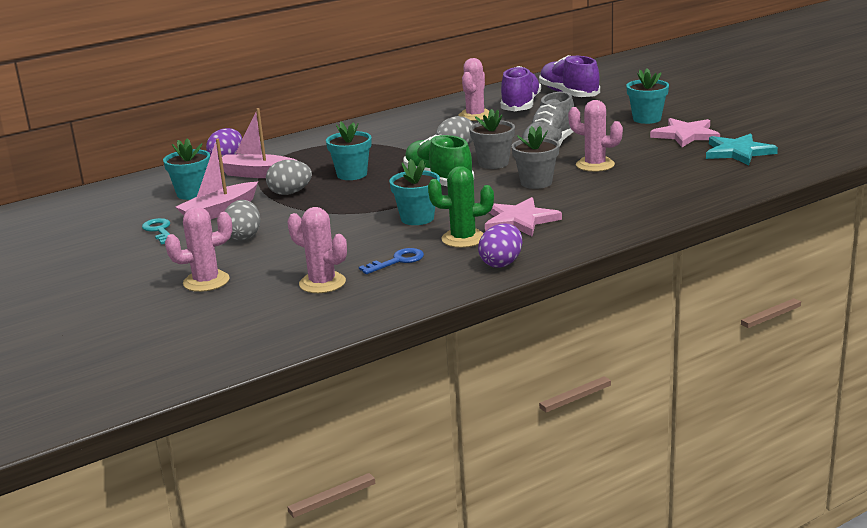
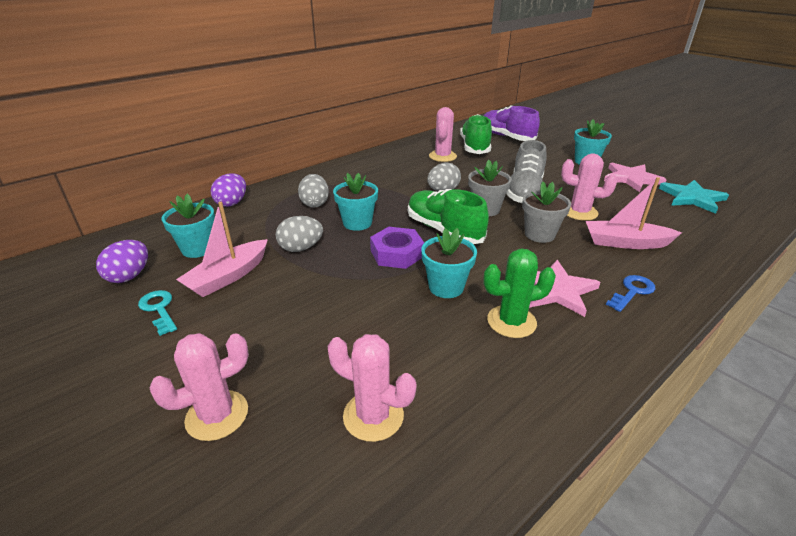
camera: 10 degrees left, 10 degrees up
(244, 236) = (259, 319): grey egg -> grey egg (315, 203)
(258, 174) = (264, 222): pink boat -> pink boat (625, 243)
(382, 196) = (397, 253): none -> purple nut
(397, 261) = (453, 365): blue key -> blue key (632, 291)
(501, 263) = (579, 368): purple egg -> purple egg (129, 276)
(520, 105) = (475, 147): purple shoe -> green shoe

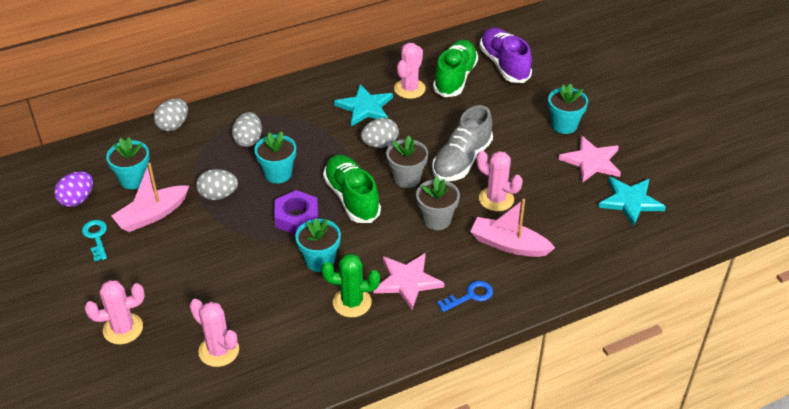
camera: 15 degrees right, 10 degrees up
(232, 203) = (173, 125): purple egg -> grey egg
(412, 170) = (365, 107): none -> turquoise star

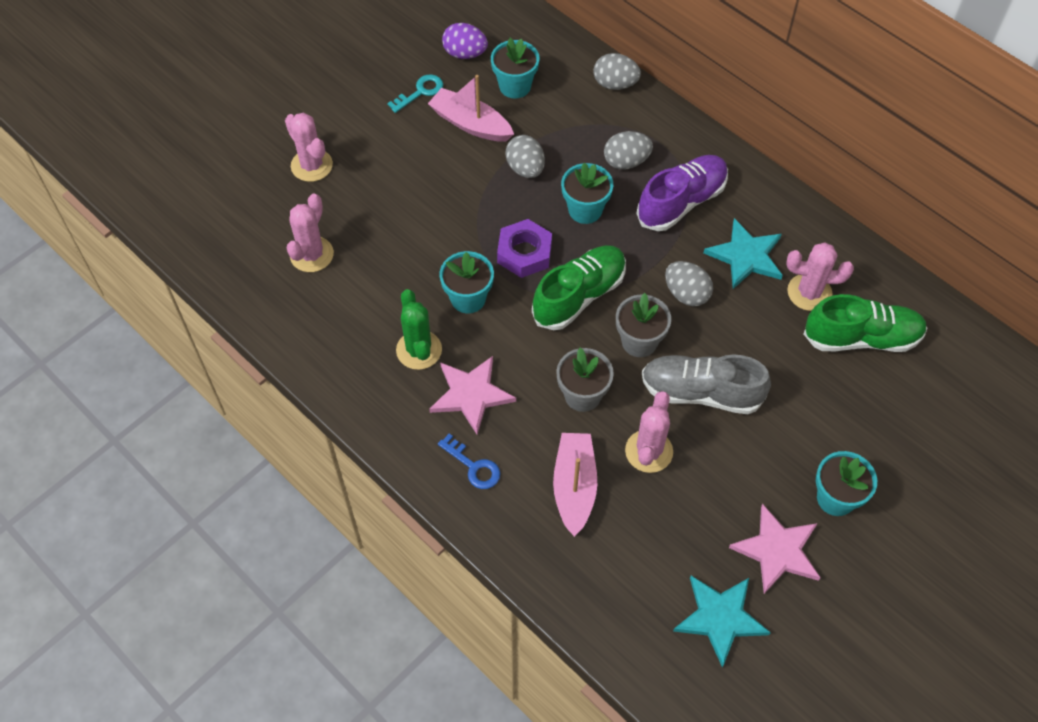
camera: 70 degrees right, 15 degrees up
(504, 65) = (925, 390): purple shoe -> purple shoe (681, 202)

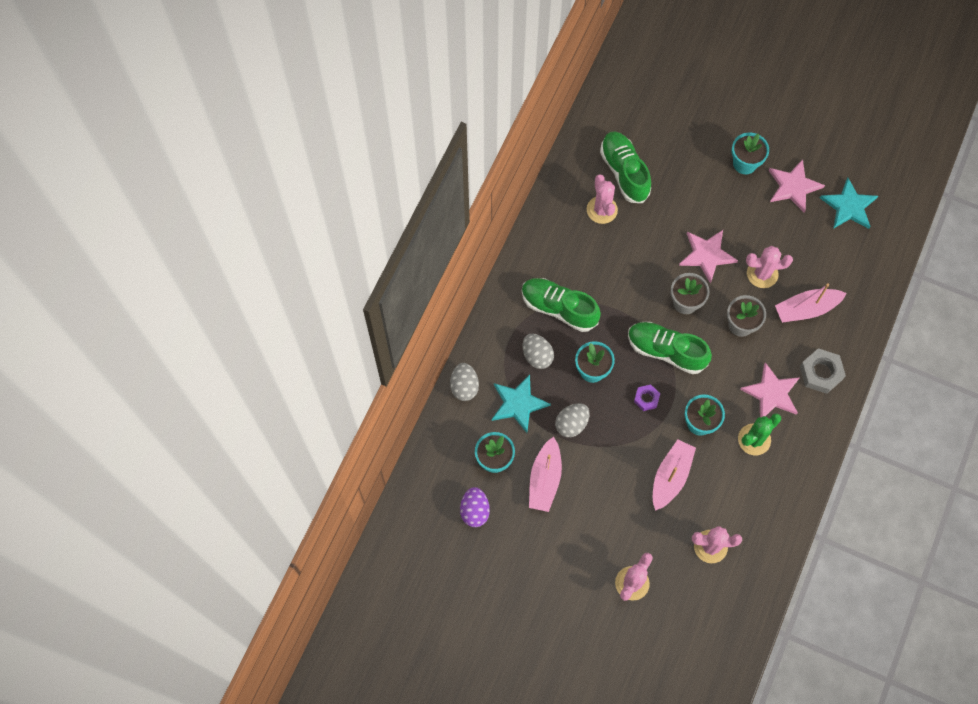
camera: 110 degrees left, 10 degrees up
(415, 244) = (670, 477): none -> pink boat
(420, 92) = (527, 530): turquoise key -> none
(474, 466) = (821, 373): blue key -> grey nut
(524, 253) = (646, 399): purple nut -> purple nut, size x0.60
(681, 202) = (559, 308): purple shoe -> green shoe
(686, 294) = (635, 284): grey egg -> none
(701, 392) = (707, 255): grey shoe -> pink star
(746, 256) = (588, 255): turquoise star -> turquoise star (518, 404)

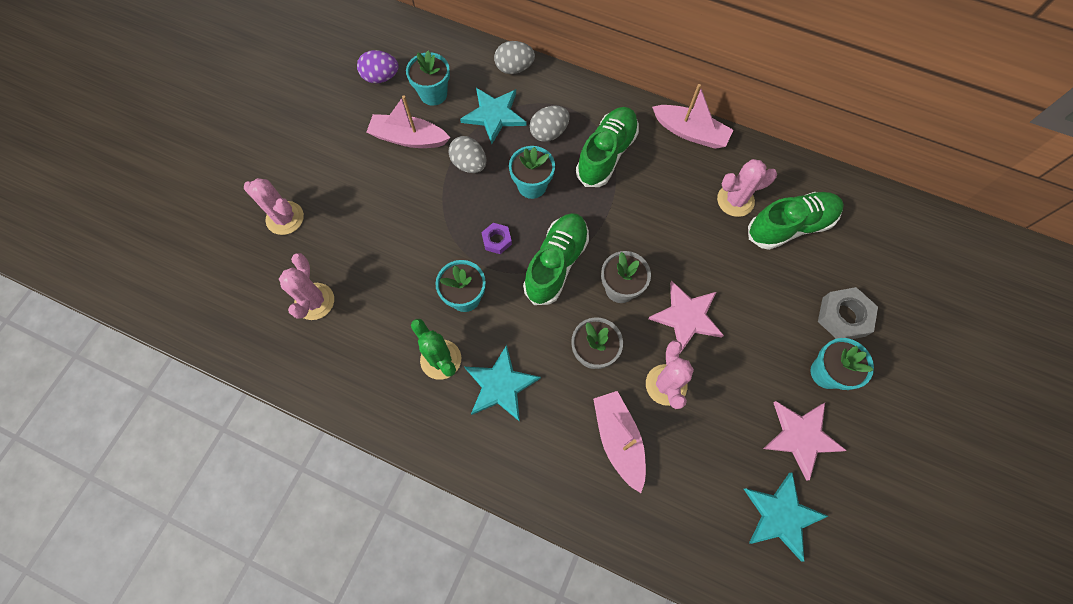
camera: 90 degrees right, 0 degrees up
(670, 477) = (401, 262): pink boat -> pink boat (690, 132)
(771, 393) = (500, 385): pink star -> turquoise star
(821, 373) = (527, 452): grey nut -> grey nut (843, 316)

